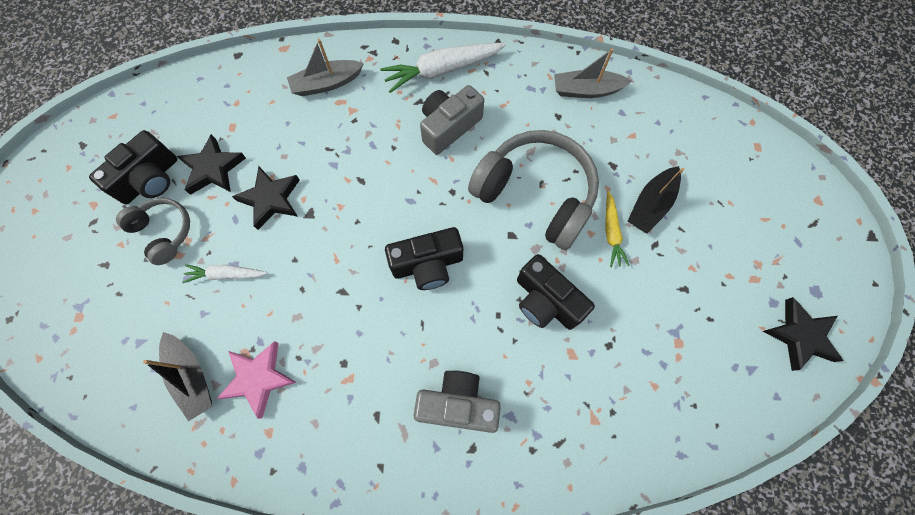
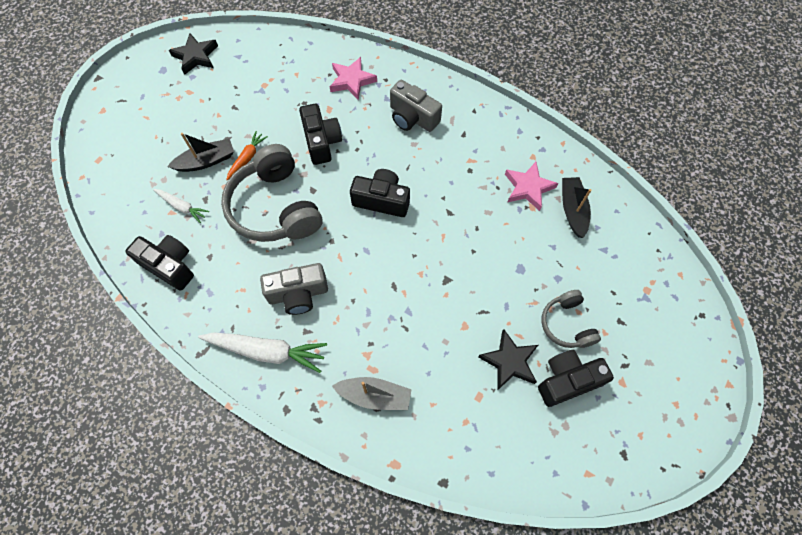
camera: 150 degrees left, 5 degrees down
(226, 274) = (527, 265): white carrot -> white carrot (182, 207)
(271, 199) = (471, 308): black star -> none
(575, 419) = (352, 81): none -> pink star
(586, 90) = (169, 266): grey boat -> black camera
(611, 233) = (247, 158): yellow carrot -> orange carrot

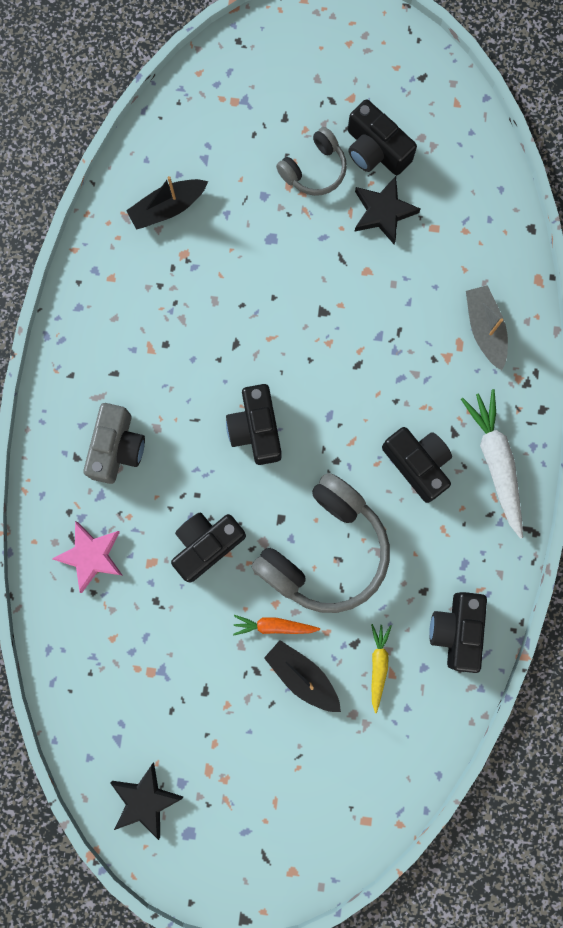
camera: 115 degrees left, 15 degrees up
(182, 207) = (378, 665): white carrot -> yellow carrot
(298, 294) = (418, 464): grey camera -> black camera
(528, 188) = (160, 267): pink star -> none

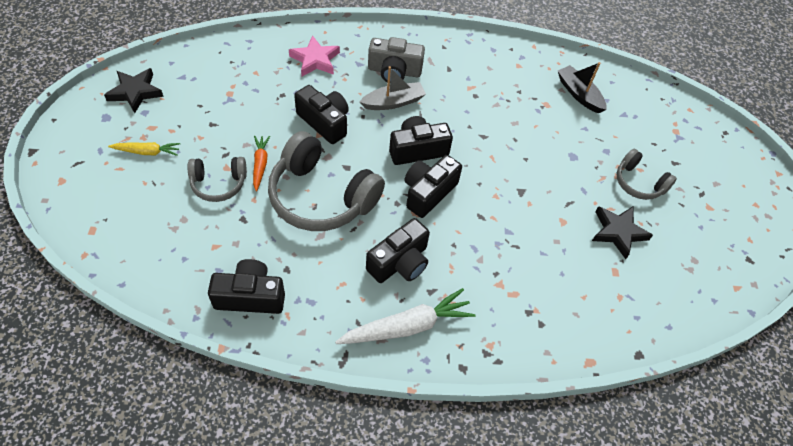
camera: 80 degrees right, 25 degrees down
(302, 676) = (219, 184): black boat -> grey headphones
(375, 150) = (670, 225): black camera -> black camera (428, 192)
(378, 665) = (223, 236): yellow carrot -> yellow carrot (147, 152)
(484, 329) = (531, 315): grey boat -> grey boat (393, 102)

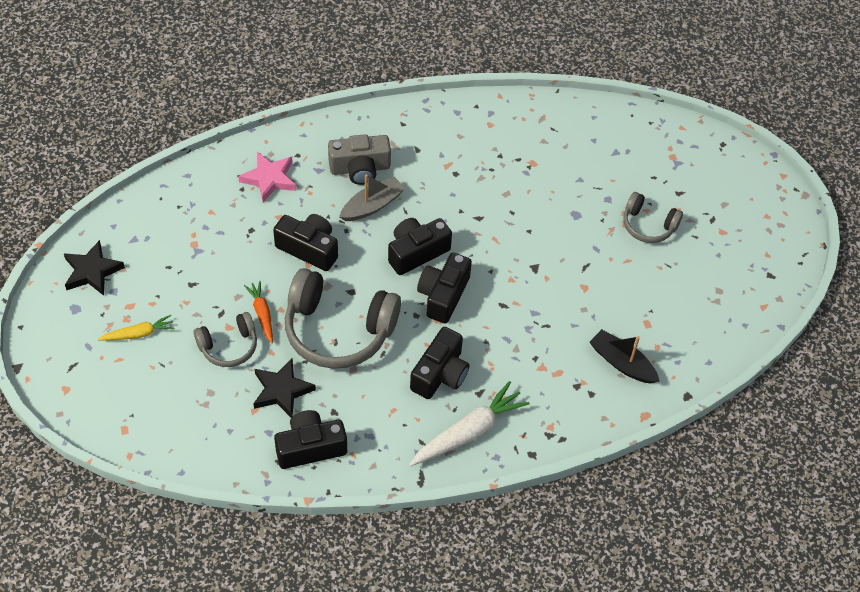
camera: 15 degrees left, 0 degrees up
(579, 94) = (563, 141): black boat -> black boat (622, 363)
(618, 232) = (640, 283): black star -> black star (282, 390)

